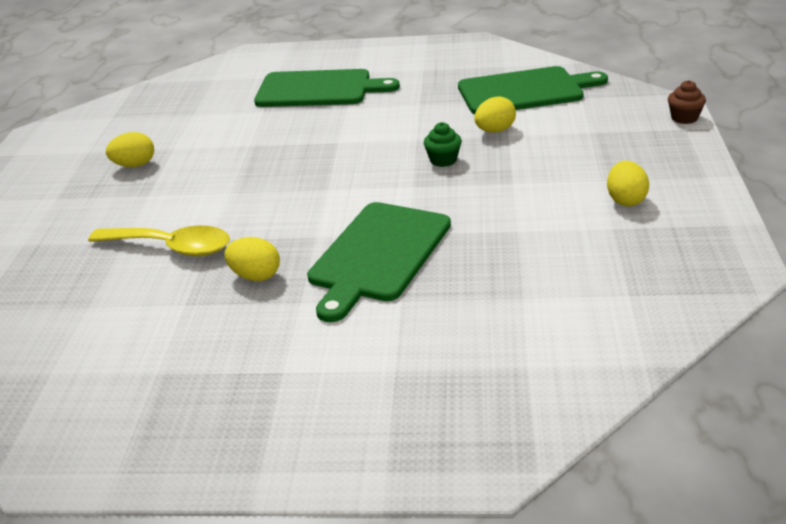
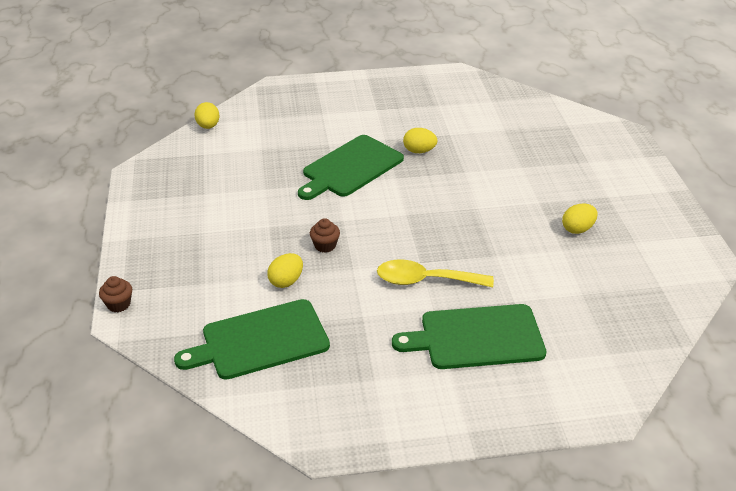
camera: 165 degrees right, 5 degrees up
(171, 247) = (486, 165): yellow spoon -> yellow spoon (425, 280)
(378, 255) = (350, 168): green cutting board -> green cutting board turned 150 degrees counterclockwise
(443, 160) = (325, 245): green cupcake -> brown cupcake
(626, 200) = (190, 215): yellow egg -> yellow egg (208, 126)

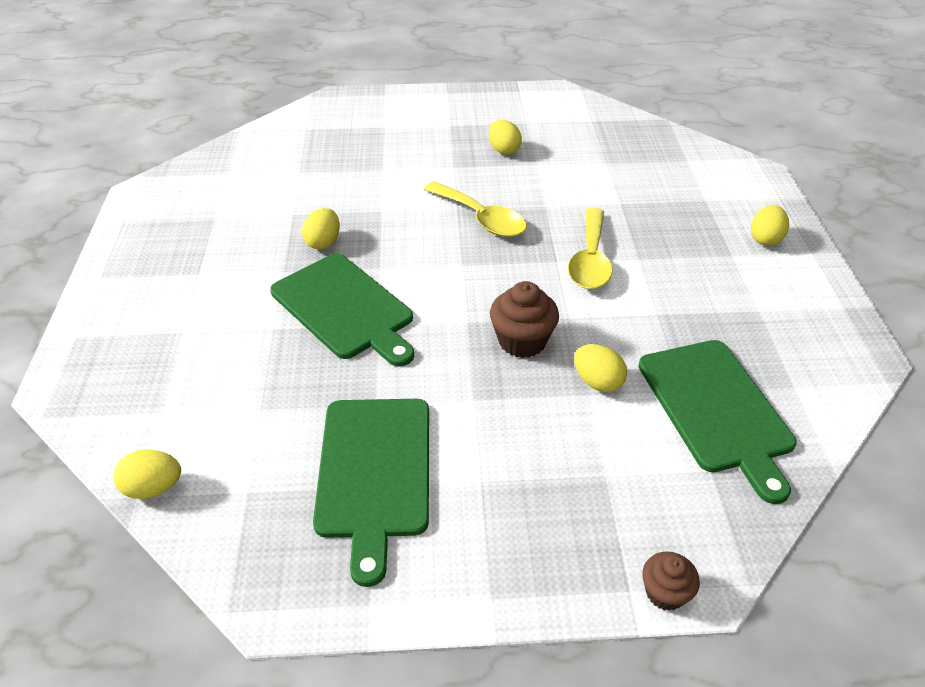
camera: 85 degrees left, 5 degrees up
(325, 245) = (522, 341): brown cupcake -> brown cupcake, size x1.61
(468, 221) = (481, 218): none -> yellow spoon
(477, 337) = (679, 233): green cutting board -> green cutting board (374, 472)
(482, 398) = (765, 239): none -> yellow egg

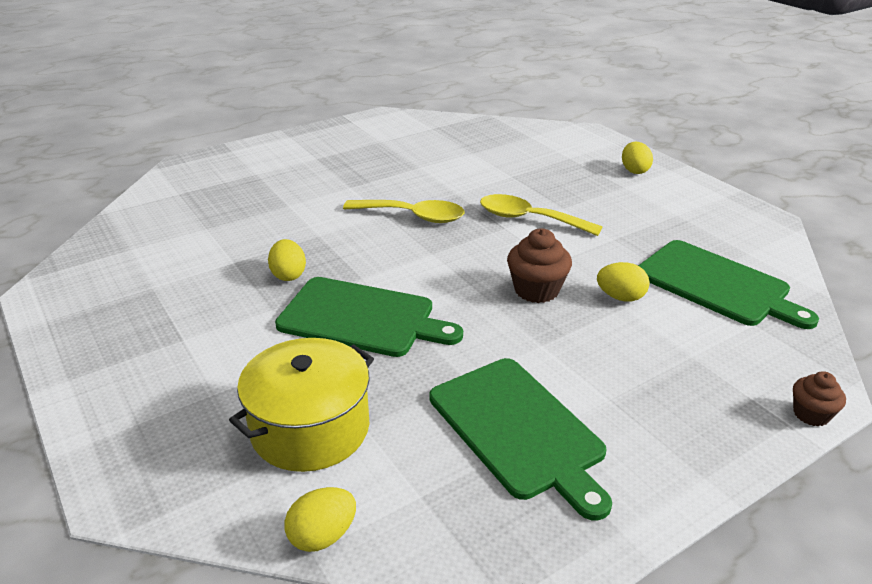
camera: 30 degrees left, 10 degrees down
(220, 393) = (310, 428): none -> yellow pot
(504, 150) = (382, 164): yellow egg -> none
(590, 260) = (529, 219): yellow spoon -> yellow spoon turned 135 degrees clockwise

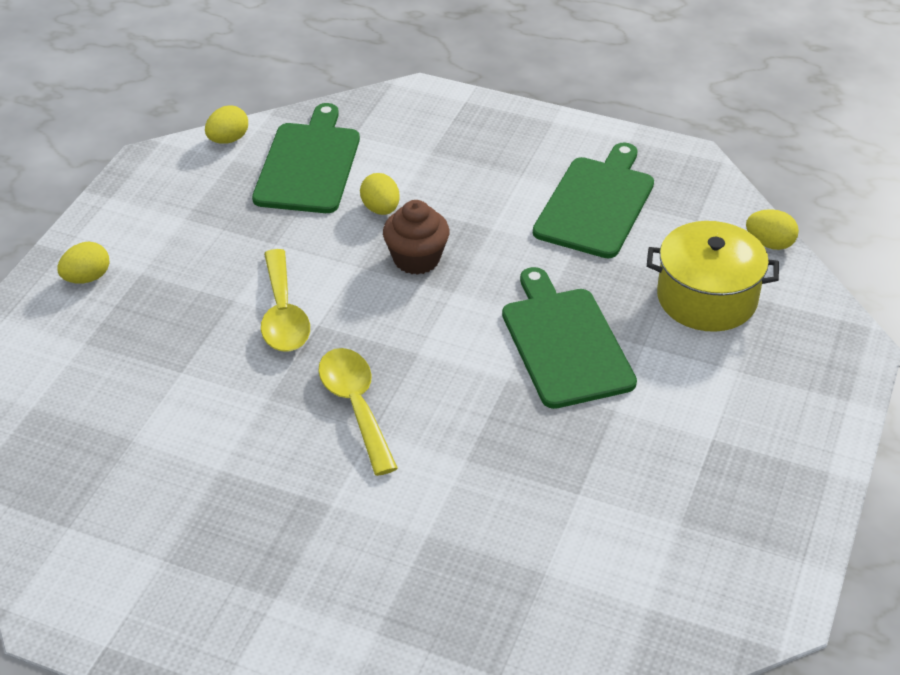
camera: 125 degrees left, 10 degrees up
(288, 275) = (556, 434): yellow egg -> yellow egg (228, 139)
(811, 414) = (445, 94): brown cupcake -> none

